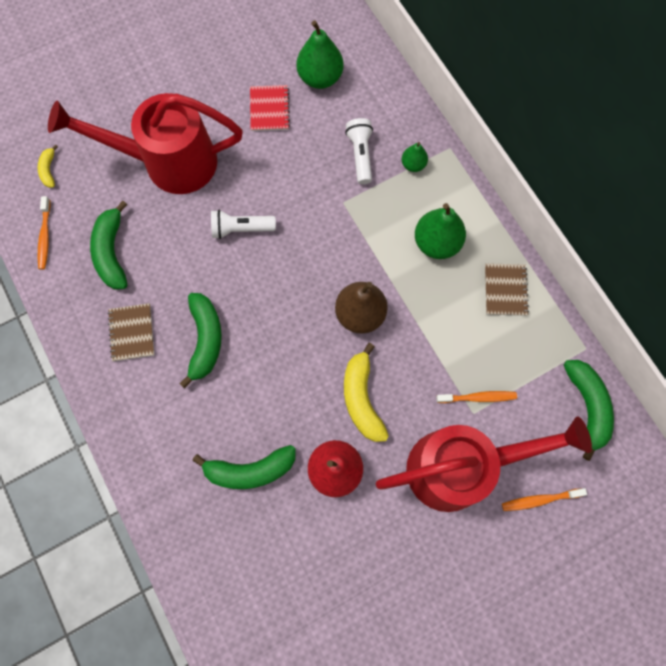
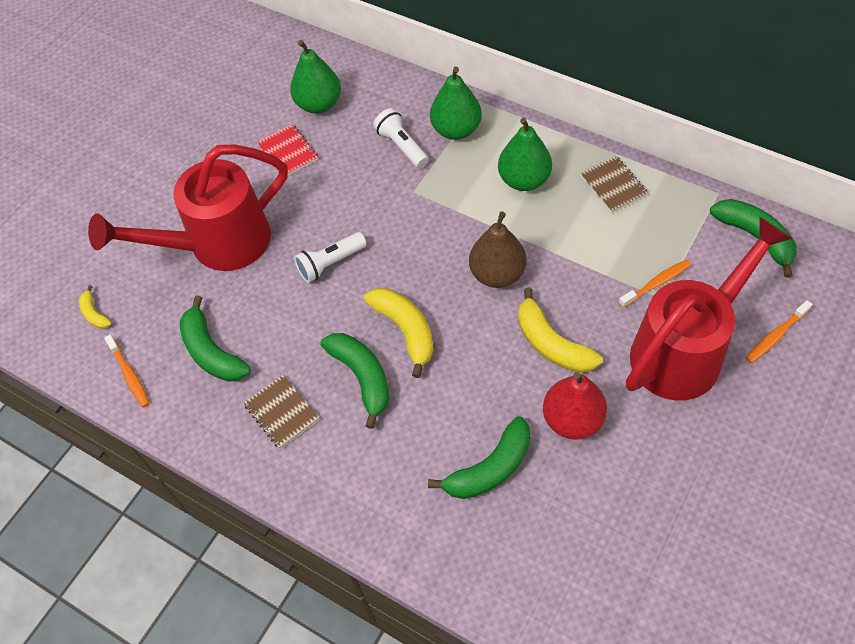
camera: 25 degrees left, 15 degrees down
(261, 320) = (405, 330): none -> yellow banana
(413, 164) = (456, 130): green pear -> green pear, size x1.84

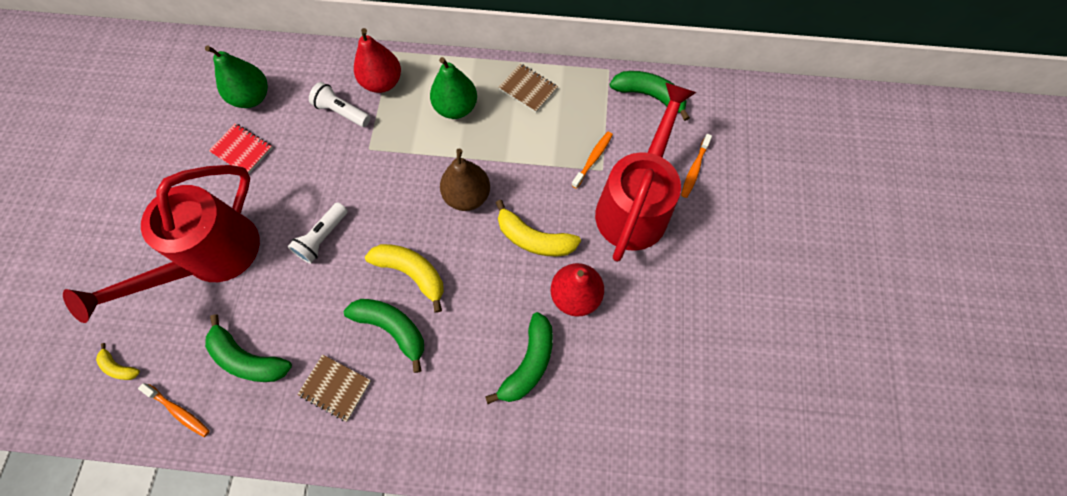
camera: 30 degrees left, 10 degrees up
(456, 130) = (382, 82): green pear -> red pear

